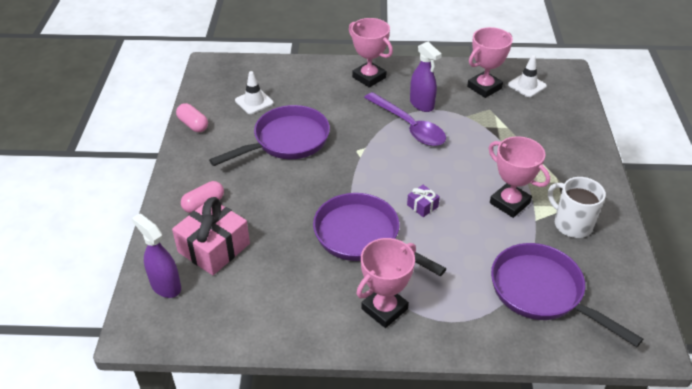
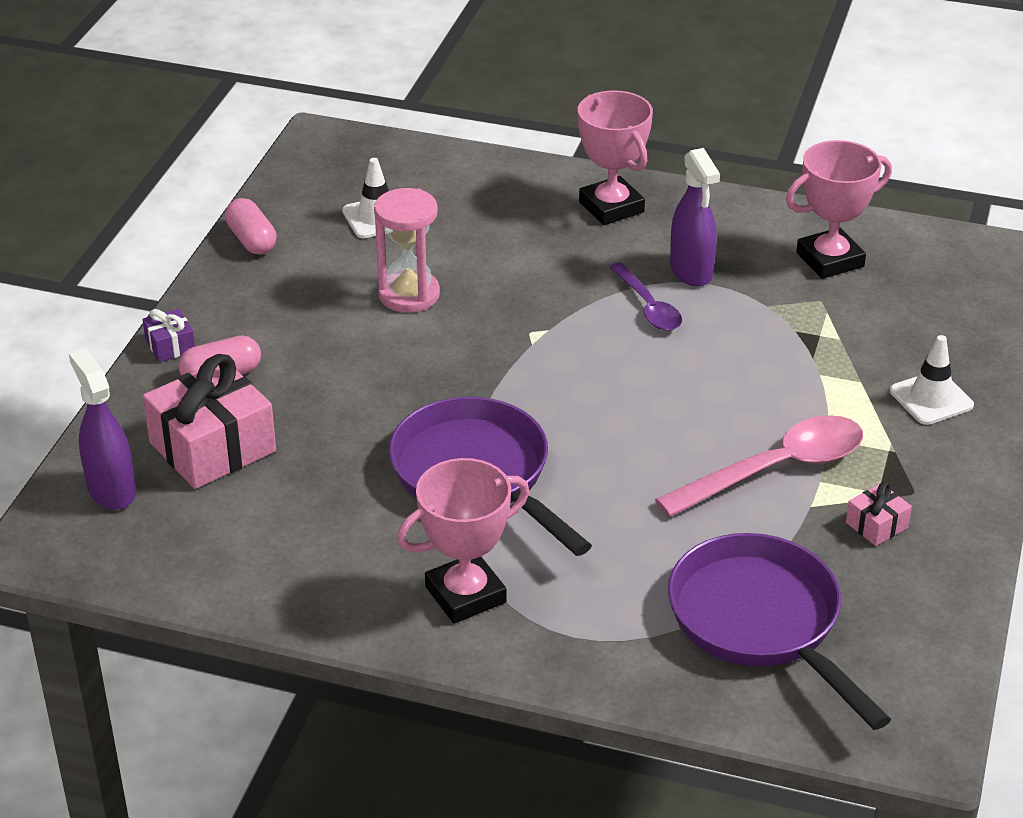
camera: 15 degrees right, 5 degrees down
(287, 141) = (409, 295): purple pan -> pink hourglass
(409, 126) = (648, 307): purple spoon -> purple spoon, size x0.60
(422, 206) = (609, 445): purple gift -> purple gift (170, 345)
(509, 203) = (776, 469): pink trophy -> pink spoon
(527, 85) = (918, 269): white traffic cone -> white traffic cone (931, 398)
(571, 224) = (876, 525): white mug -> pink gift

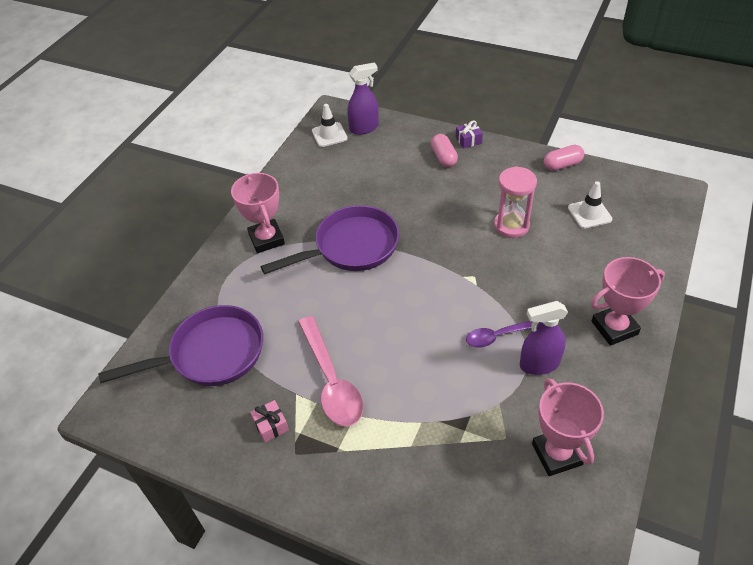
camera: 100 degrees right, 10 degrees up
(212, 447) = (389, 156): pink gift -> none
(931, 398) = (387, 487): white traffic cone -> white traffic cone (329, 135)

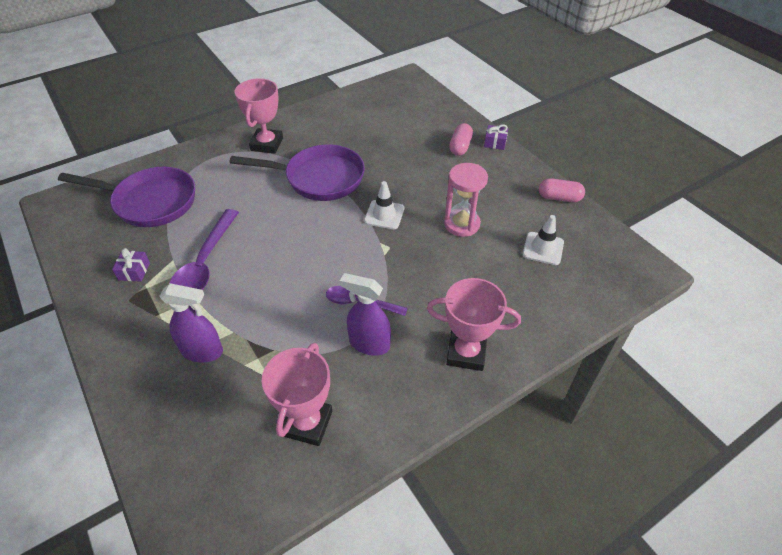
camera: 30 degrees right, 0 degrees up
(271, 425) = (134, 271): pink gift -> purple gift
(329, 135) = (388, 92): white traffic cone -> white traffic cone (384, 215)
(331, 381) = (204, 264): pink spoon -> purple spoon
(364, 128) = (419, 99): purple spray bottle -> purple spray bottle (202, 351)

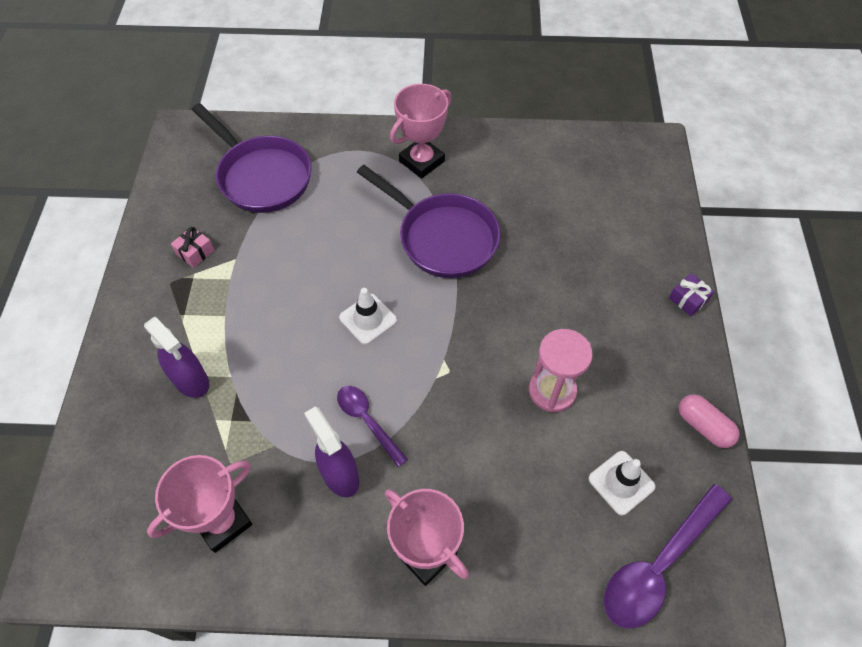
camera: 35 degrees right, 10 degrees up
(134, 271) = (195, 252): purple gift -> pink gift
(204, 264) = (258, 282): purple spoon -> purple spoon (658, 565)
(384, 215) = (475, 326): white traffic cone -> white traffic cone (368, 319)
(460, 147) = (638, 282): pink capsule -> none

